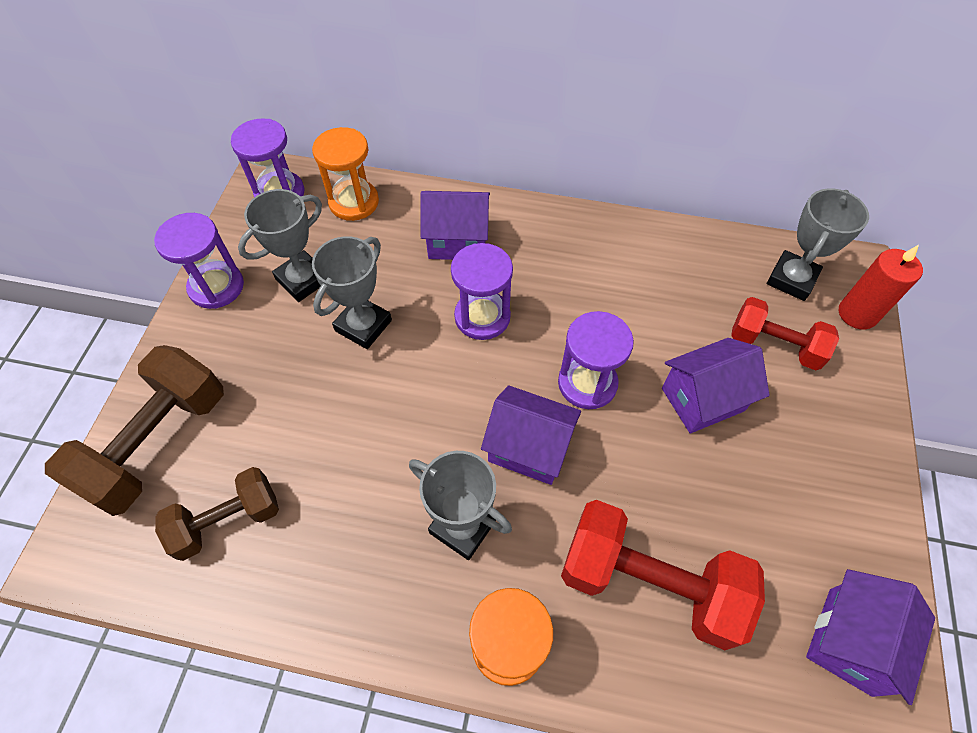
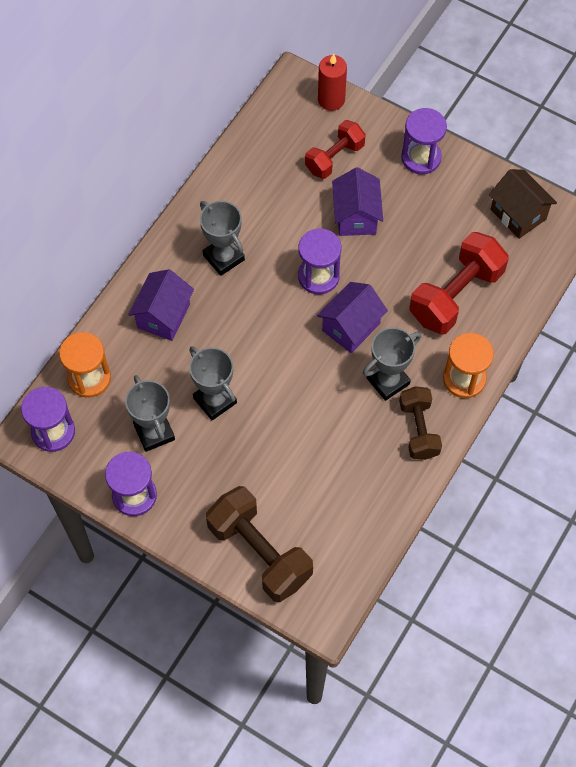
camera: 70 degrees left, 5 degrees up
(228, 521) = (334, 515): brown dumbbell -> brown dumbbell (418, 429)
(482, 317) = (240, 321): purple hourglass -> purple hourglass (421, 158)
(791, 279) = (289, 122): grey trophy -> grey trophy (223, 257)
(850, 641) = (518, 214): purple house -> brown house

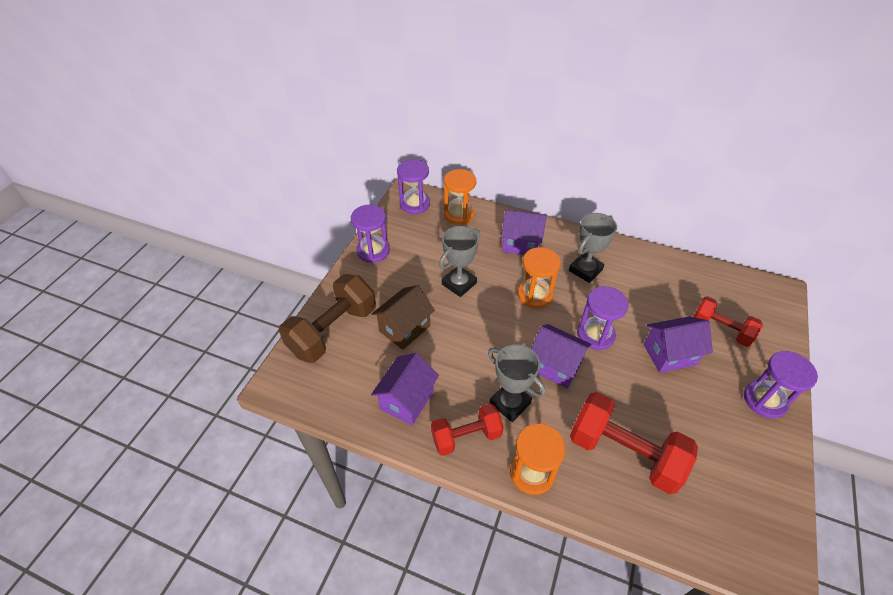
camera: 80 degrees right, 15 degrees down
(154, 432) = (424, 254): grey trophy -> none
(250, 321) = (535, 295): none -> orange hourglass
(331, 100) = (779, 319): red candle -> none
(368, 480) = (407, 400): none -> purple house
(418, 429) = (466, 436): brown dumbbell -> red dumbbell
(518, 214) = (753, 507): brown house -> brown house (404, 328)

